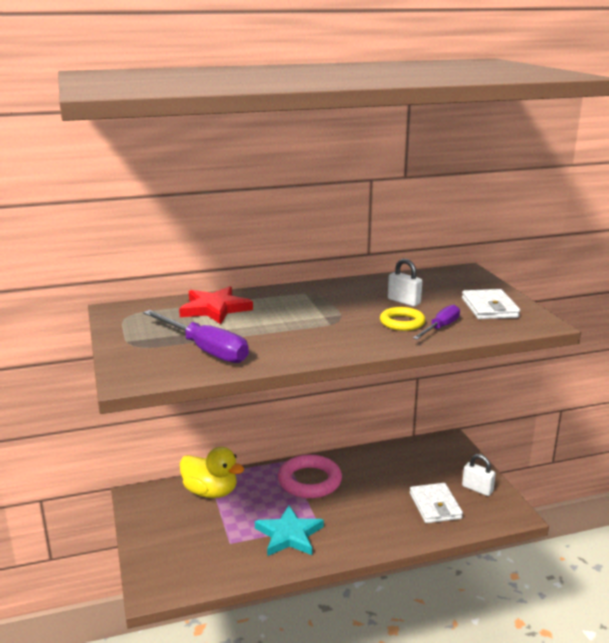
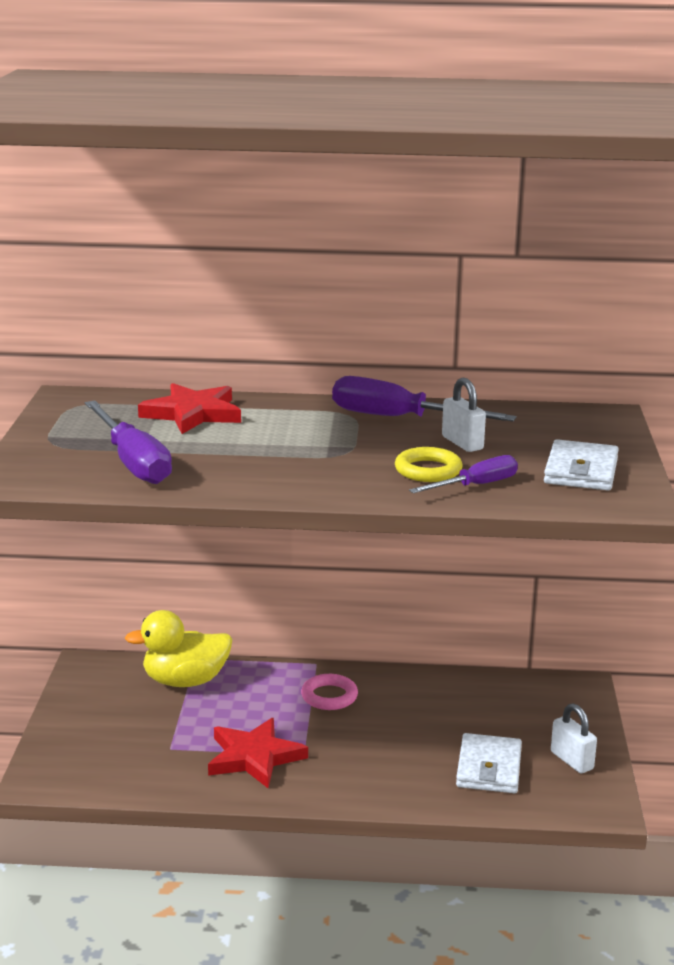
camera: 20 degrees right, 0 degrees up
(210, 492) = (185, 681): yellow duck -> yellow duck turned 120 degrees clockwise
(289, 535) = (254, 757): turquoise star -> red star
(309, 481) = (329, 696): pink ring -> pink ring, size x0.59
(350, 291) = (399, 418): none -> purple screwdriver

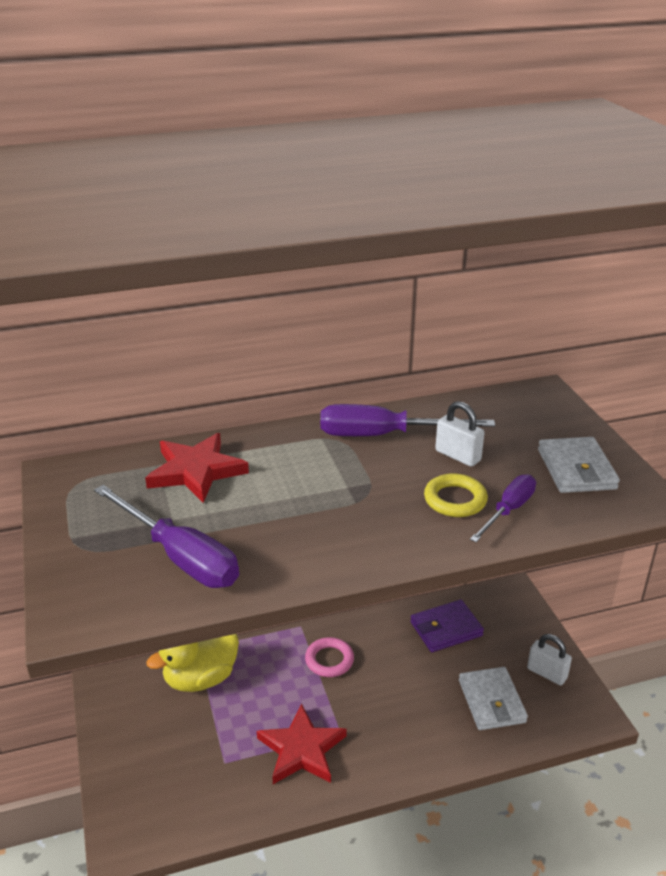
camera: 20 degrees left, 10 degrees up
(478, 699) = (446, 629): none -> purple wallet

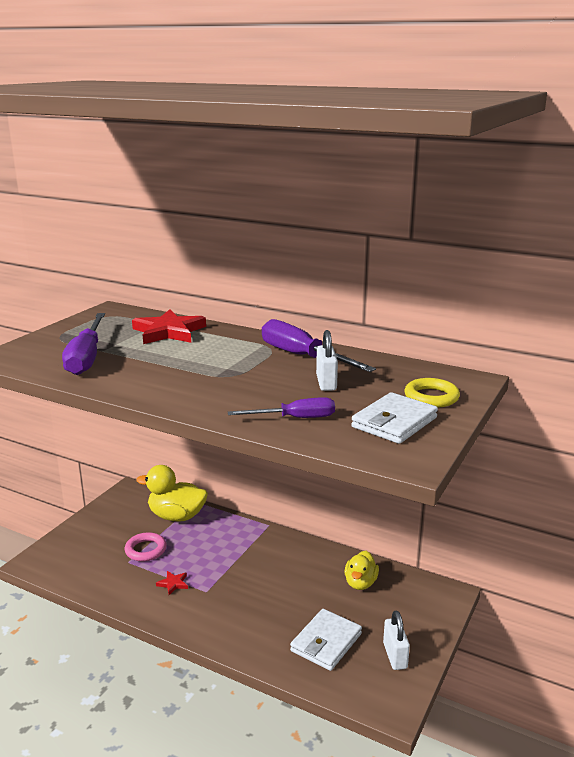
camera: 45 degrees right, 10 degrees down
(301, 749) = (173, 584): red star -> red star, size x0.44
(329, 660) = (258, 552): pink ring -> pink ring (146, 550)
(446, 629) = (360, 583): purple wallet -> yellow duck
(455, 500) = (274, 399): yellow ring -> yellow ring (431, 397)

